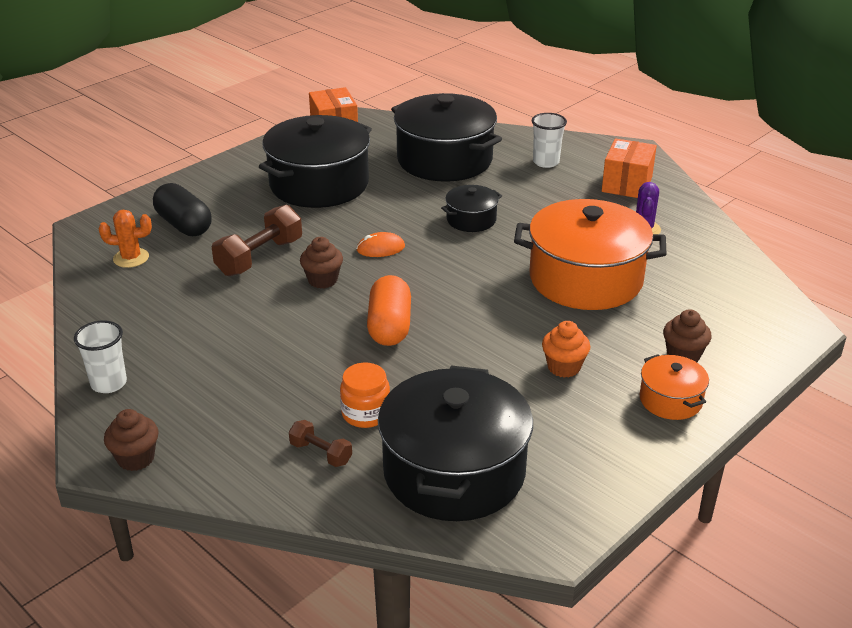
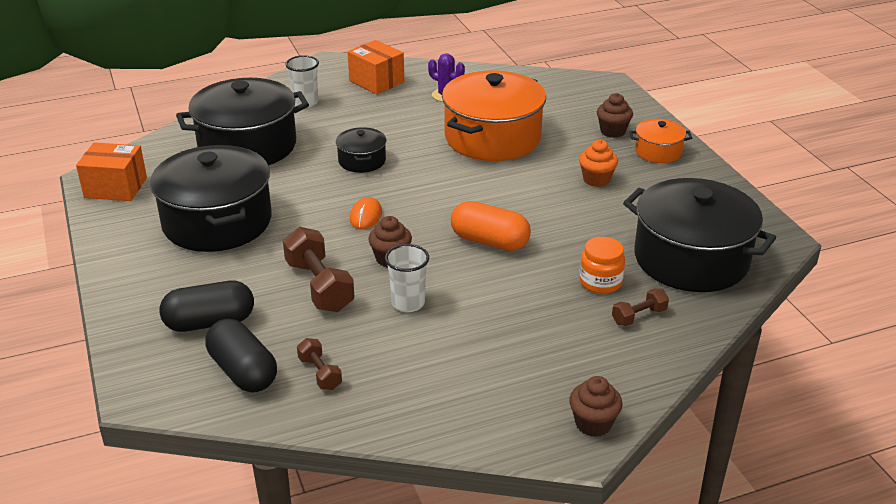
camera: 65 degrees left, 0 degrees up
(109, 383) = (466, 424): white cup -> white cup (408, 303)
(131, 258) = (243, 372): orange cactus -> black capsule
(144, 292) = (320, 373): none -> brown dumbbell

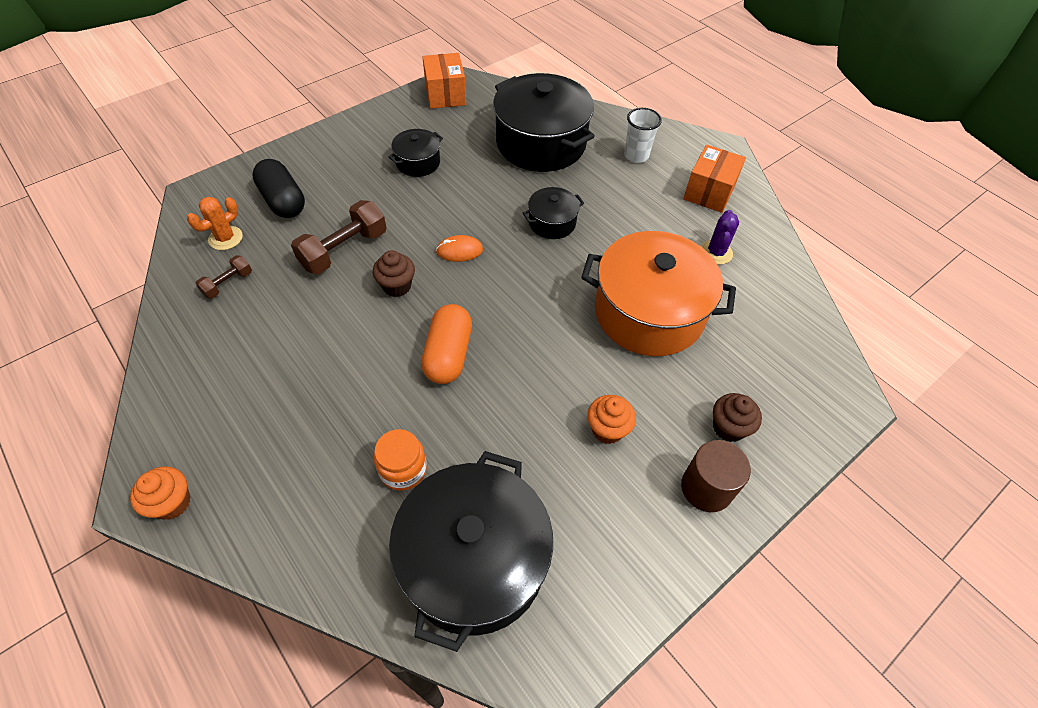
camera: 70 degrees right, 20 degrees up
(217, 222) = (418, 162): black pot -> black pot, size x0.48
(243, 372) = (225, 238): black capsule -> orange cactus
(408, 303) = (332, 316): white cup -> none
(593, 424) = (172, 503): brown cupcake -> orange cupcake
(639, 316) = (349, 518): brown dumbbell -> none
(658, 151) = (706, 488): orange pot -> brown cylinder

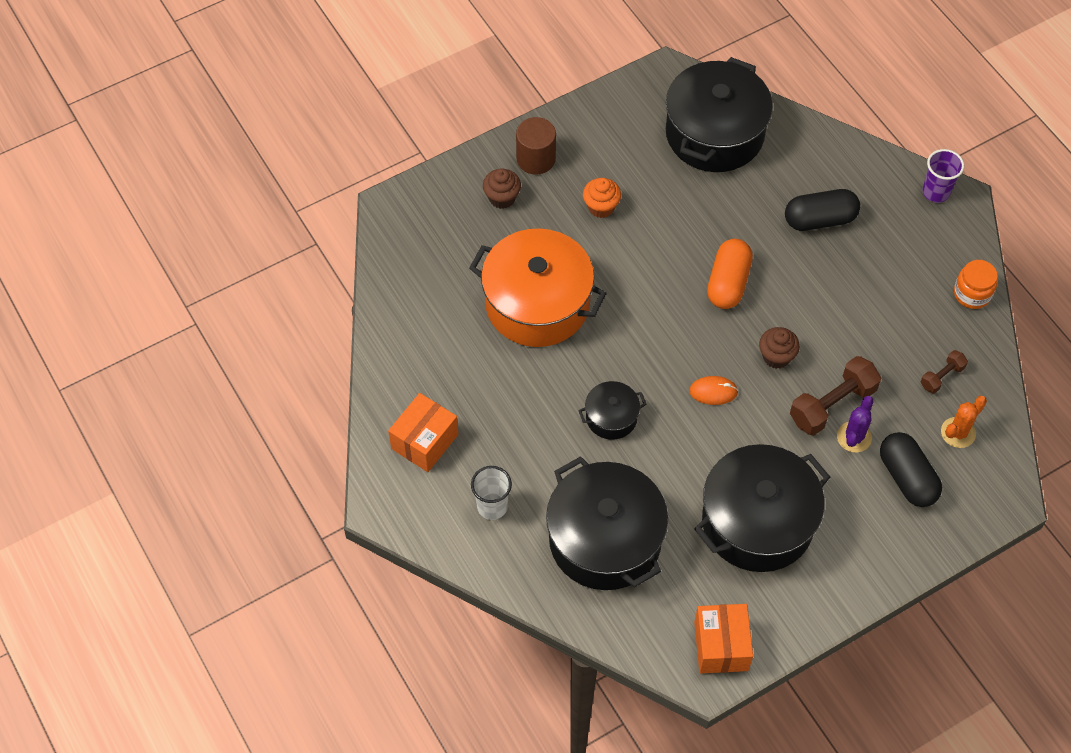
camera: 170 degrees left, 5 degrees up
(172, 503) = (936, 192): orange cupcake -> purple cup
(335, 444) = (820, 220): none -> black capsule
(403, 469) = (765, 196): orange jar -> orange jar (972, 294)
(418, 162) = (757, 522): black pot -> black pot, size x2.10
(716, 252) = (448, 362): purple cactus -> purple cactus (854, 437)

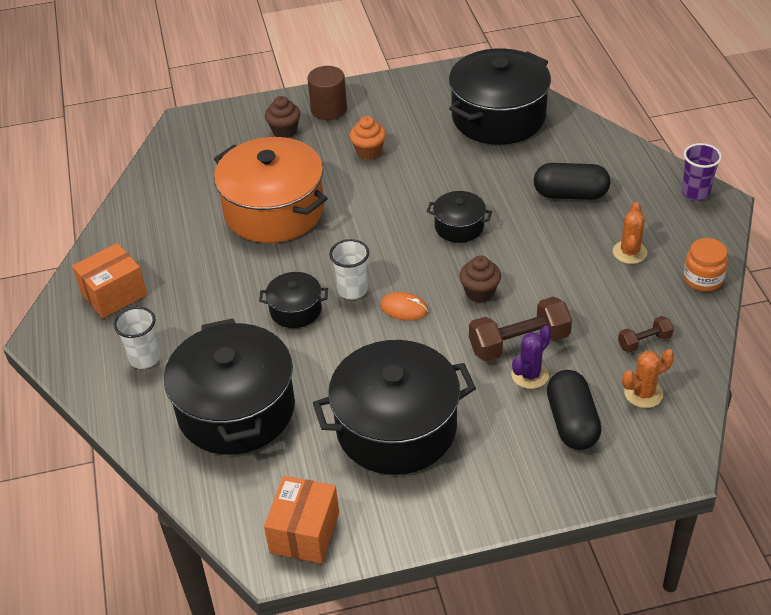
camera: 20 degrees right, 15 degrees down
(656, 382) = (352, 290): none -> white cup
(728, 283) = (459, 226): orange capsule -> black pot
(897, 278) = (629, 252): none -> orange cactus

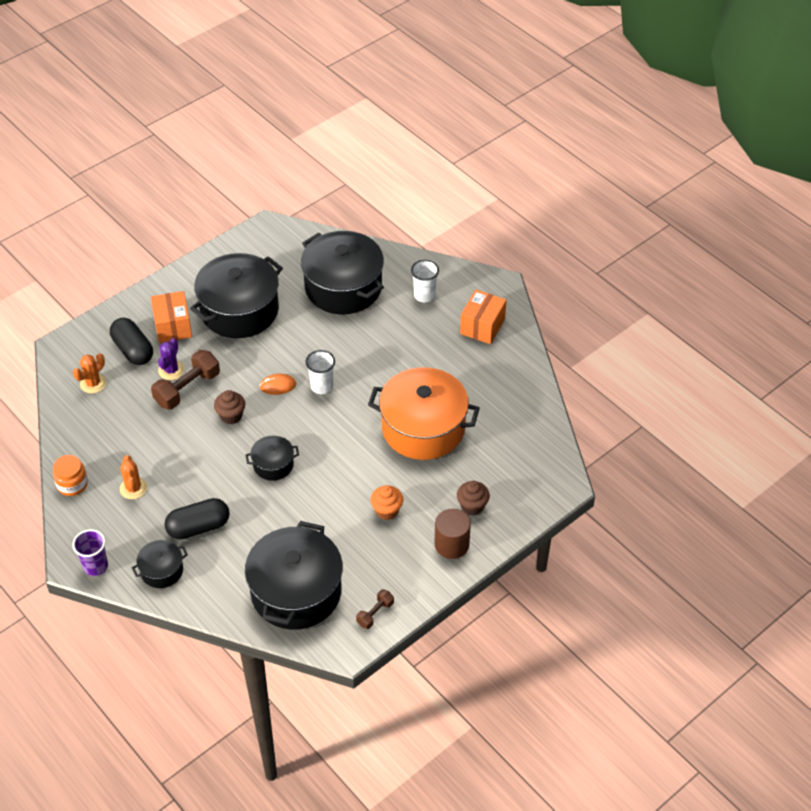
camera: 150 degrees right, 5 degrees up
(295, 310) = (351, 359): black pot -> black pot (162, 570)
(304, 532) = (259, 243): orange box -> orange box (173, 326)
(644, 342) = (102, 419): brown dumbbell -> brown dumbbell (375, 614)

